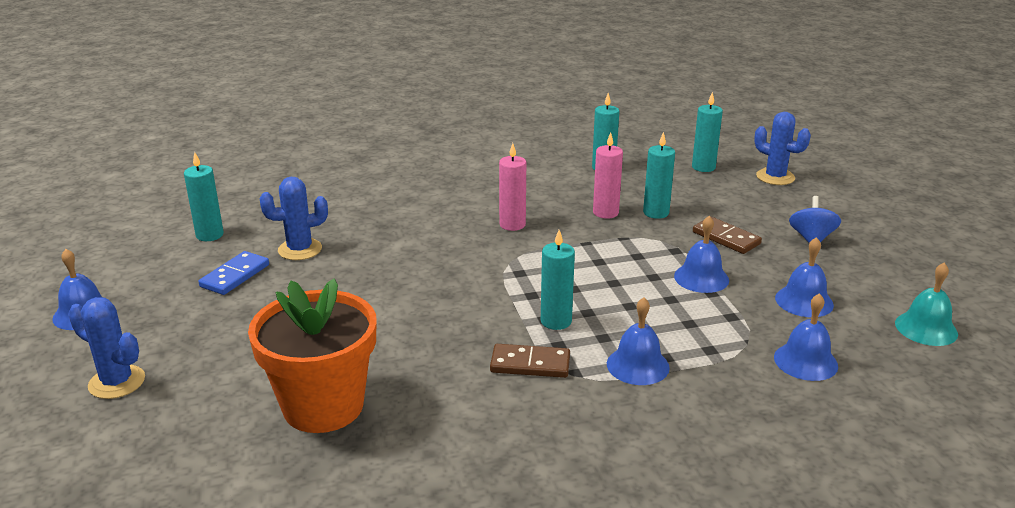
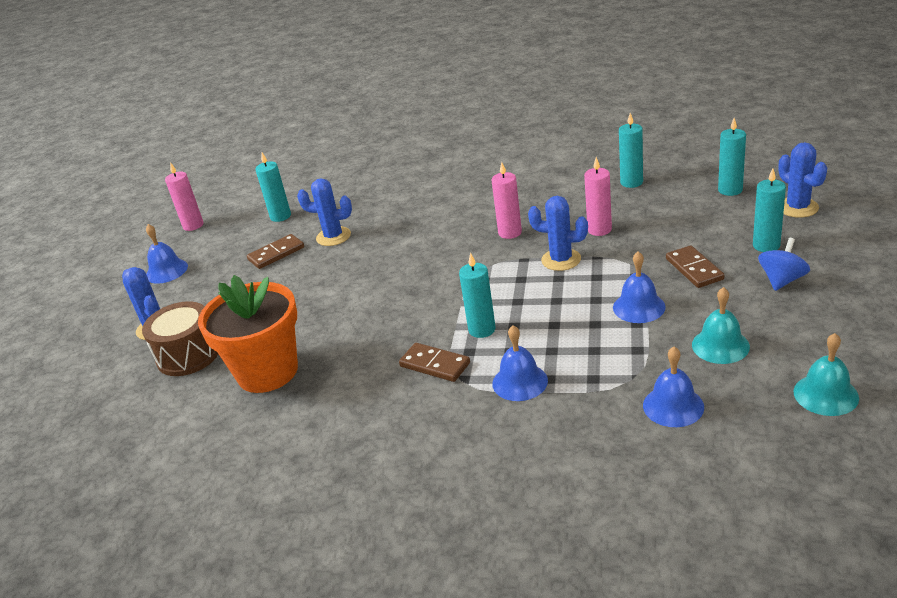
camera: 30 degrees right, 5 degrees up
(86, 257) = (193, 225): none -> pink candle
(192, 405) = (188, 354): none -> brown drum
(235, 276) = (276, 254): blue domino -> brown domino
(588, 244) = (561, 260): none -> blue cactus
(656, 213) = (646, 235): turquoise candle -> turquoise candle (766, 245)
(804, 301) = (720, 345): blue bell -> turquoise bell

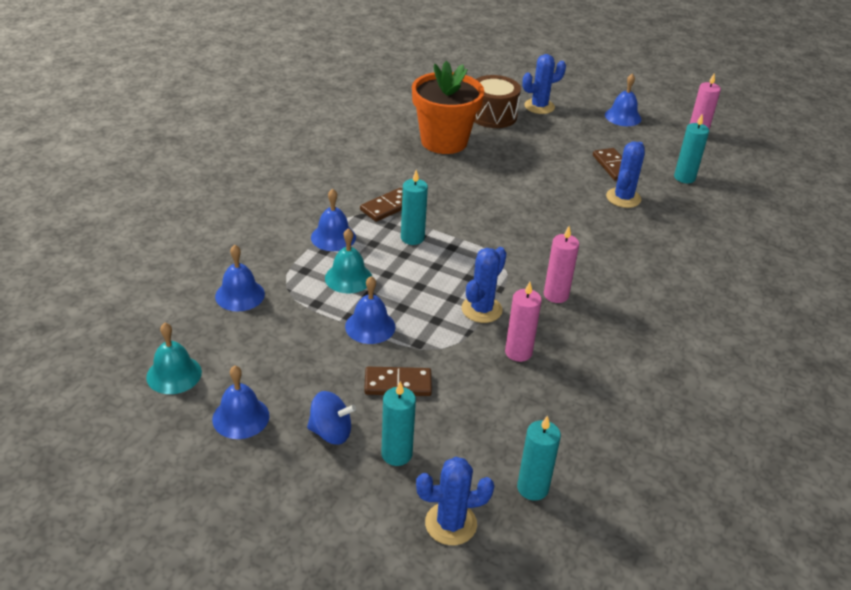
camera: 100 degrees right, 5 degrees up
(631, 182) = (607, 415): turquoise candle -> none
(720, 345) = (279, 348): turquoise bell -> turquoise bell (348, 278)
(782, 280) = (331, 432): blue spinning top -> blue spinning top turned 45 degrees counterclockwise
(823, 330) = (240, 417): none -> blue bell

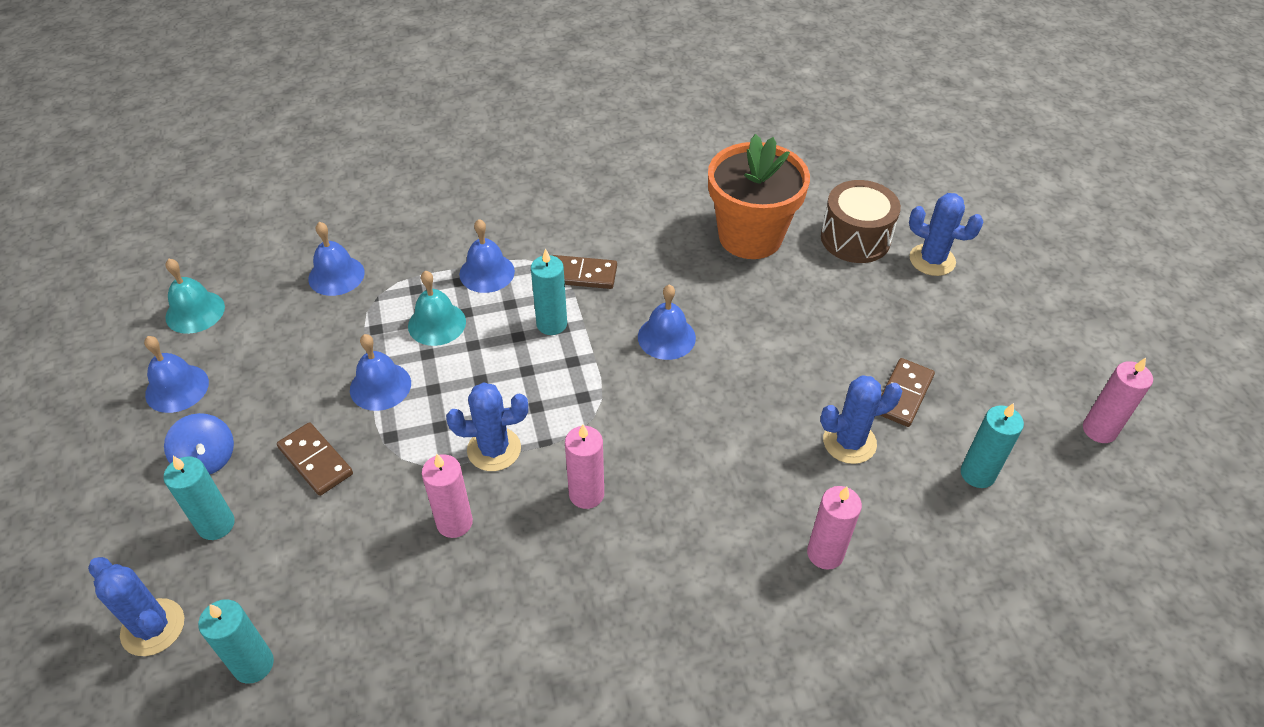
camera: 50 degrees right, 10 degrees up
(623, 117) = (1026, 339): blue bell -> blue bell (666, 337)
(681, 245) = (825, 553): none -> pink candle

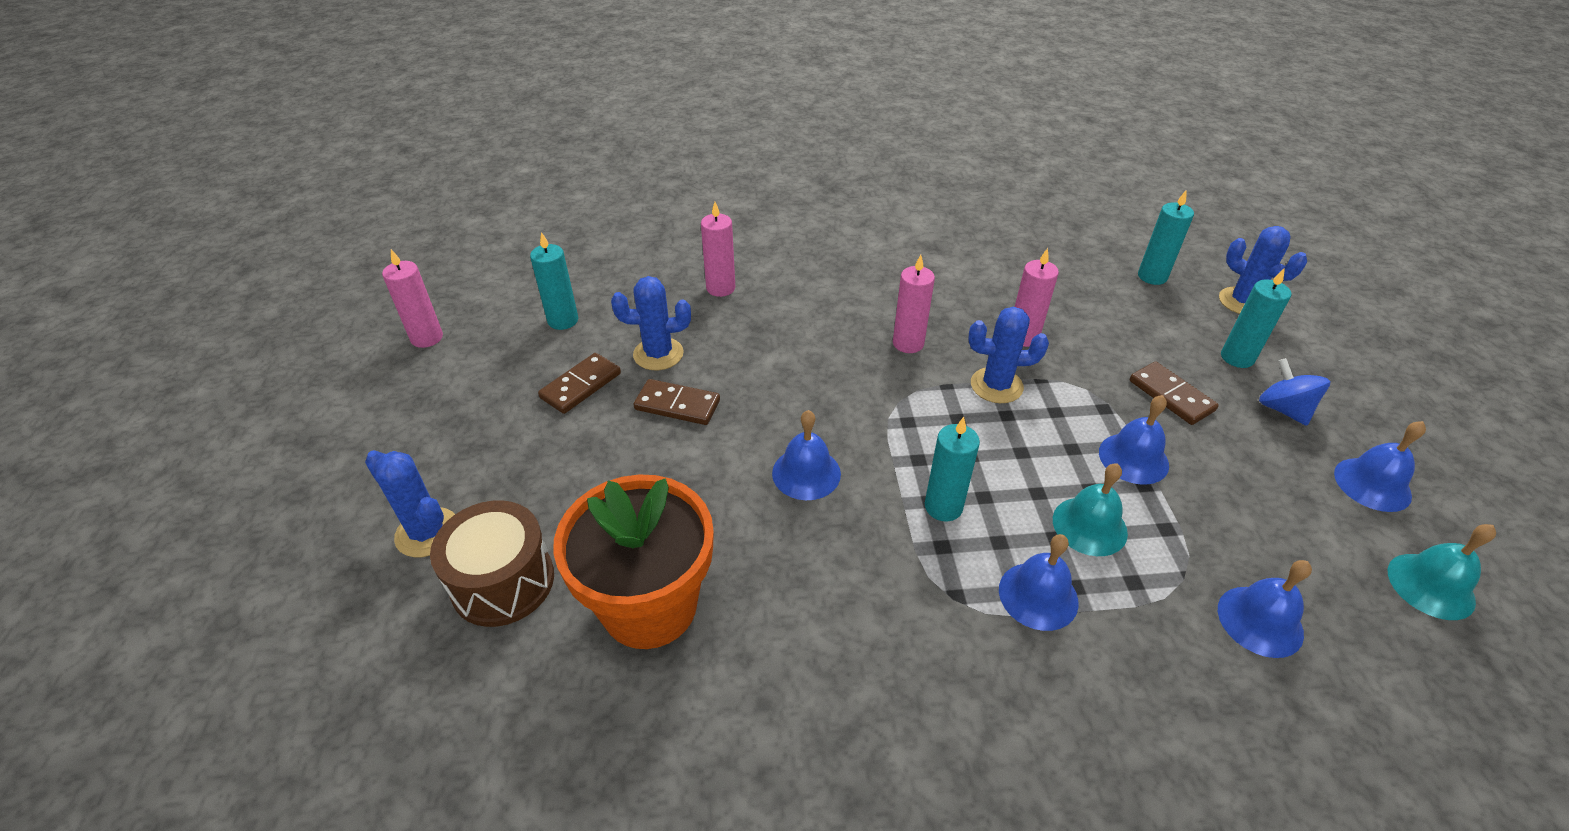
camera: 170 degrees left, 5 degrees down
(581, 275) = (904, 573): brown domino -> brown domino (677, 405)

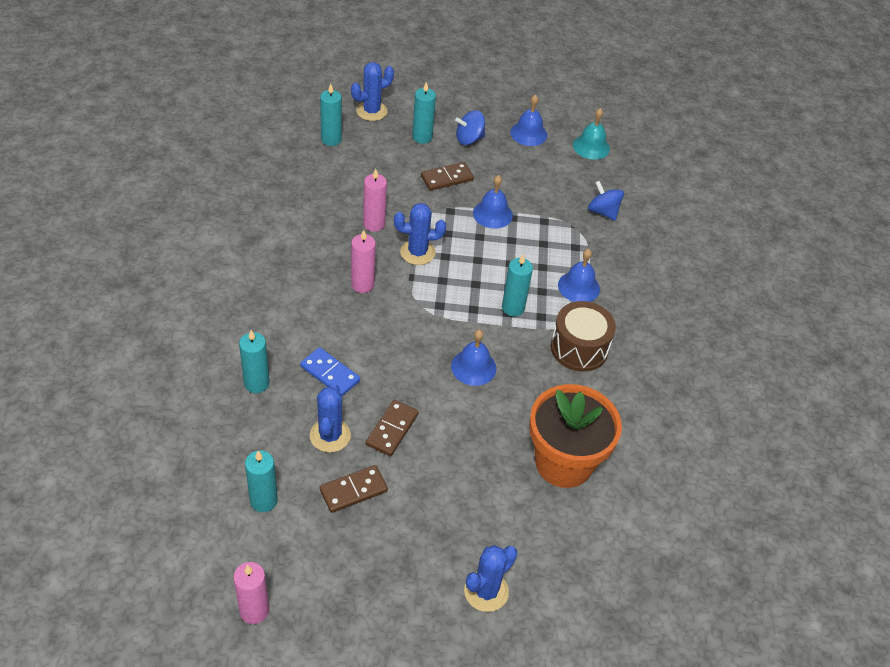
camera: 85 degrees left, 5 degrees up
(503, 582) = (535, 542): brown drum -> brown drum (579, 348)
(581, 385) = (353, 490): brown domino -> brown domino turned 75 degrees counterclockwise
(720, 288) = (256, 383): pink candle -> turquoise candle
(751, 339) = (330, 373): none -> blue domino
(996, 385) = (417, 252): blue cactus -> blue cactus turned 75 degrees clockwise
(1089, 526) = (537, 250): turquoise bell -> none
(1260, 621) = (603, 212): blue bell -> blue spinning top

